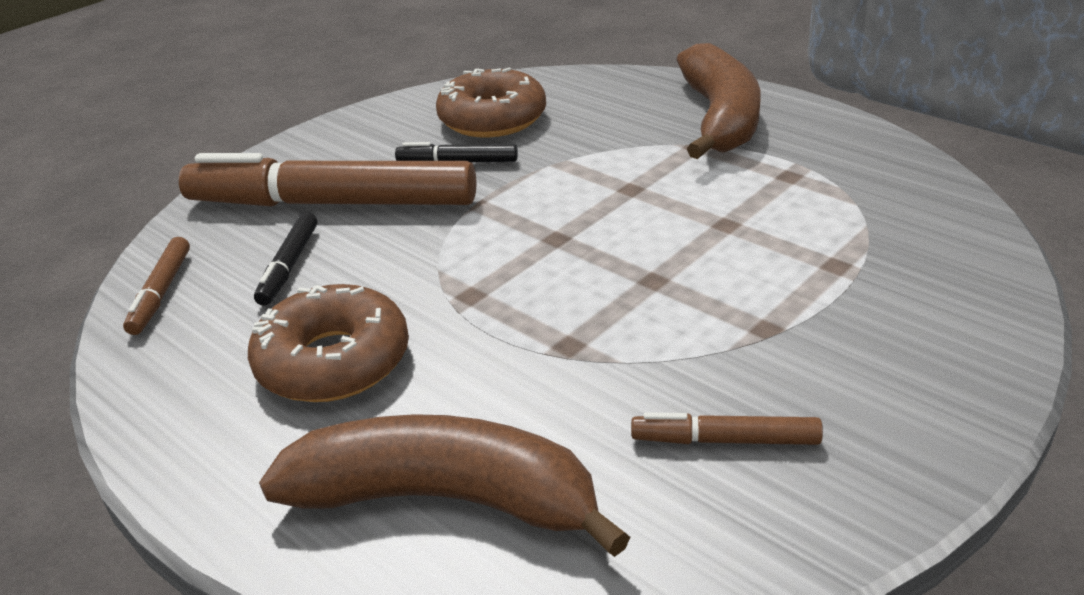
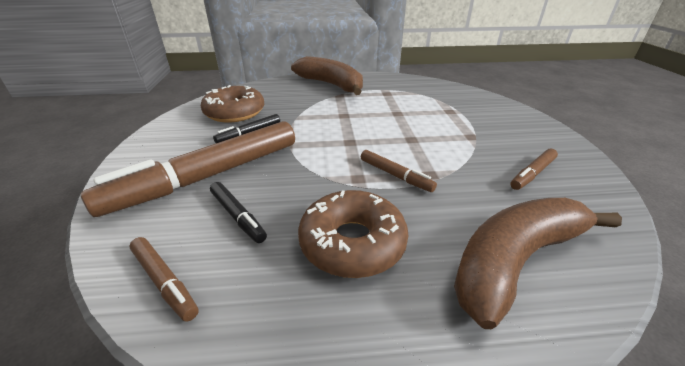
camera: 50 degrees left, 0 degrees up
(520, 318) = (395, 175): none -> brown marker

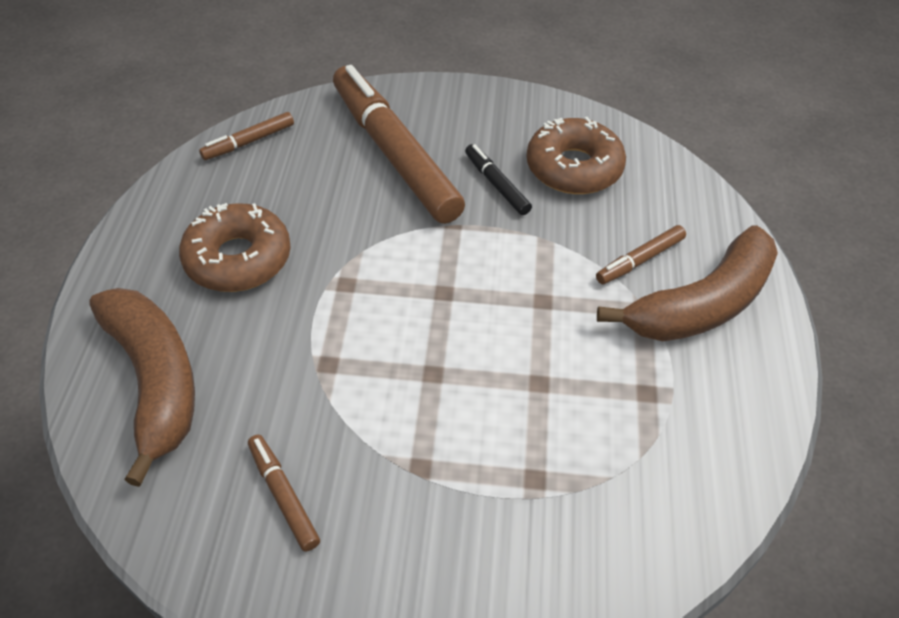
camera: 100 degrees right, 15 degrees up
(238, 216) = (313, 179): black marker -> none
(395, 175) = (338, 323): brown marker -> brown marker (640, 260)

